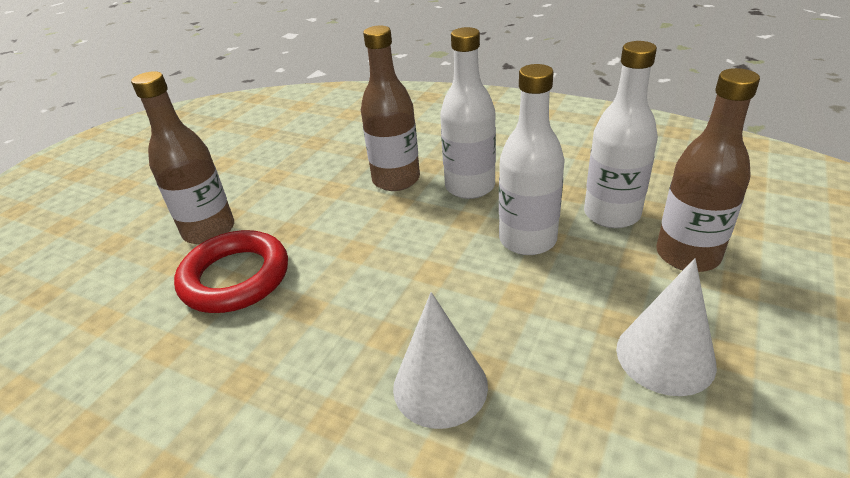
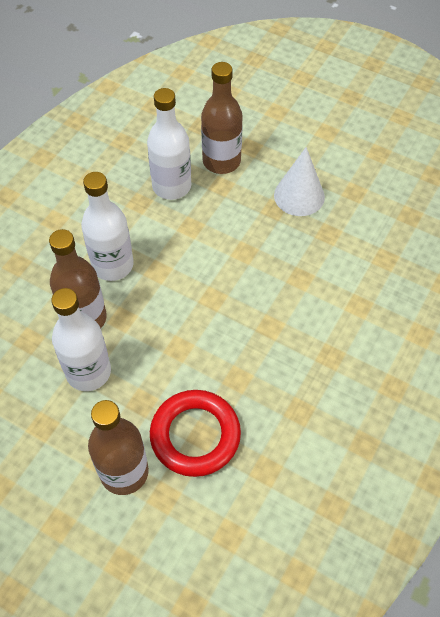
camera: 90 degrees left, 20 degrees up
(440, 386) = (311, 300): white cone -> none
(527, 240) = (189, 238): white bottle -> white bottle (88, 372)

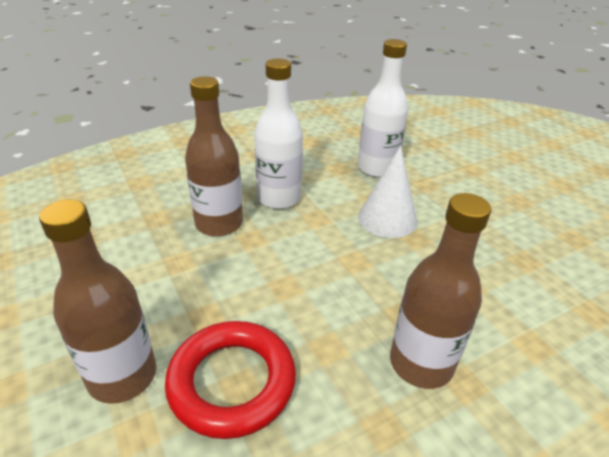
camera: 30 degrees right, 20 degrees down
(88, 372) = (181, 265): white bottle -> none
(221, 161) = (437, 169): brown bottle -> brown bottle (421, 363)
(299, 196) = (505, 218): white cone -> white cone (387, 218)

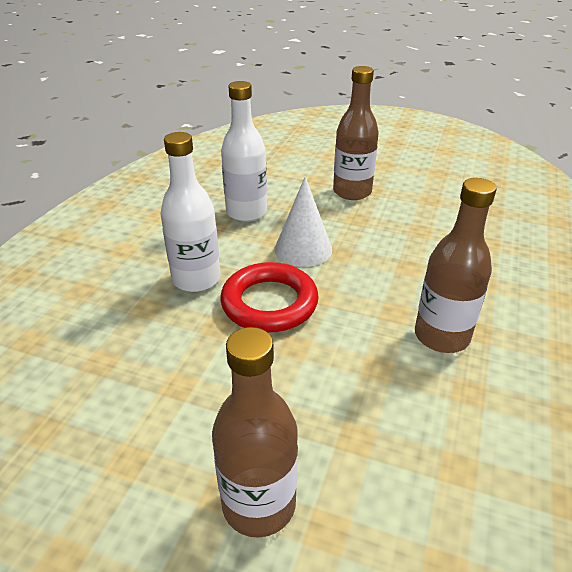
camera: 40 degrees left, 0 degrees up
(219, 224) = (171, 331): brown bottle -> brown bottle (352, 192)
(232, 382) = (346, 439): red ring -> red ring (269, 303)

